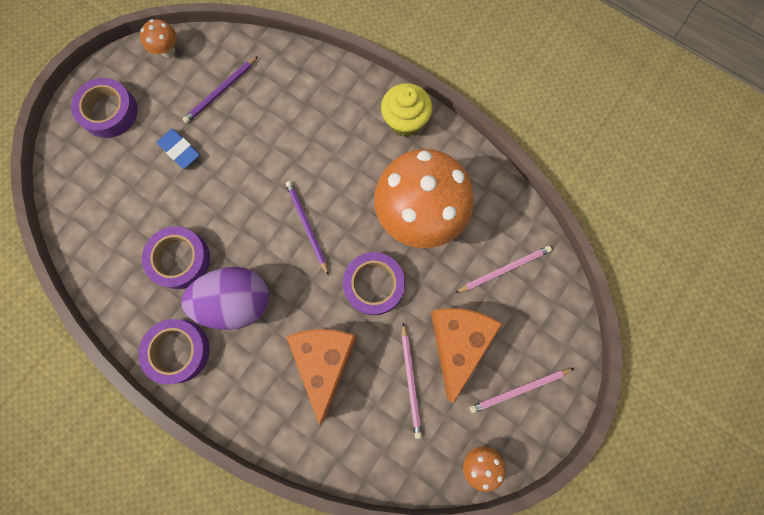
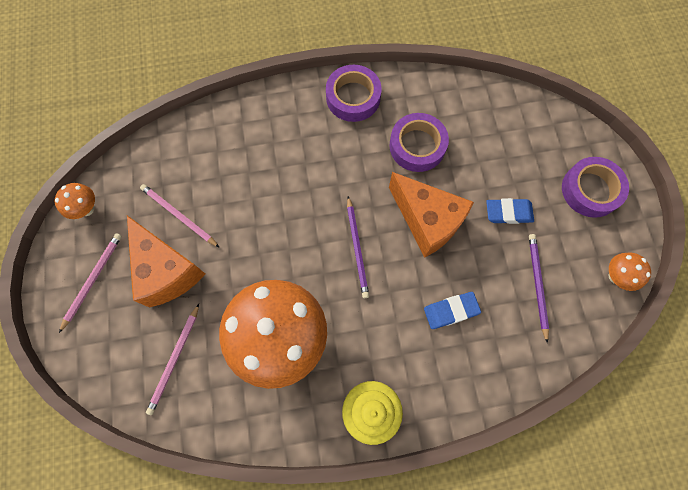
camera: 135 degrees right, 5 degrees down
(236, 302) = (349, 156): purple egg -> none
(292, 128) = (451, 311): none -> blue eraser
(307, 226) = (357, 248): purple pencil -> purple pencil turned 60 degrees clockwise
(325, 361) = (251, 175): orange cheese -> orange cheese (427, 221)
(374, 285) = (266, 254): purple tape -> none

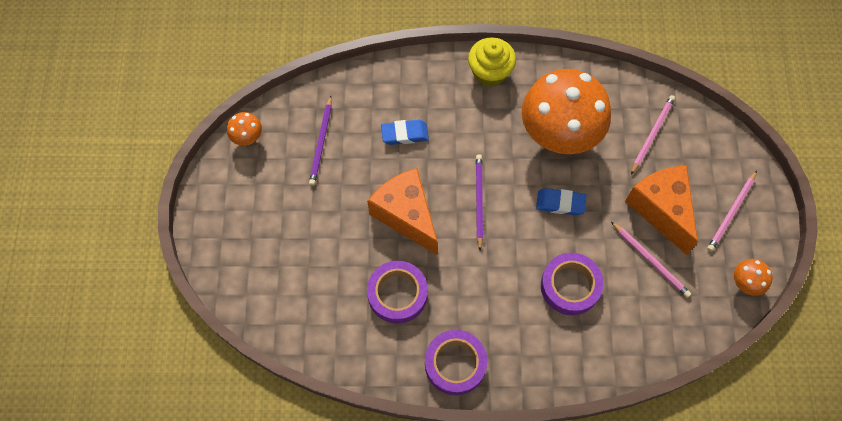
camera: 170 degrees left, 5 degrees down
(508, 212) = (325, 210): blue eraser -> blue eraser (560, 203)
(590, 190) = (237, 218): purple tape -> purple tape (570, 286)

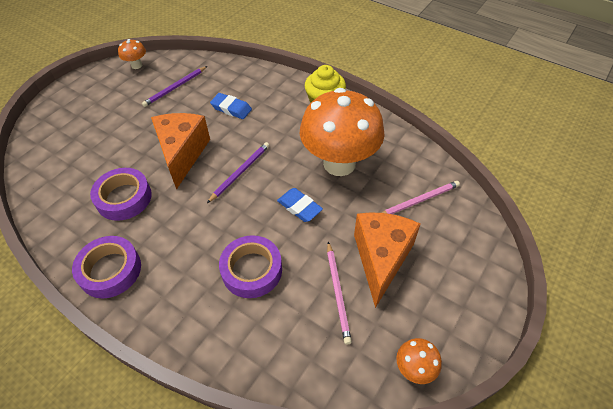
camera: 35 degrees right, 15 degrees down
(731, 212) = (446, 298): pink pencil -> none

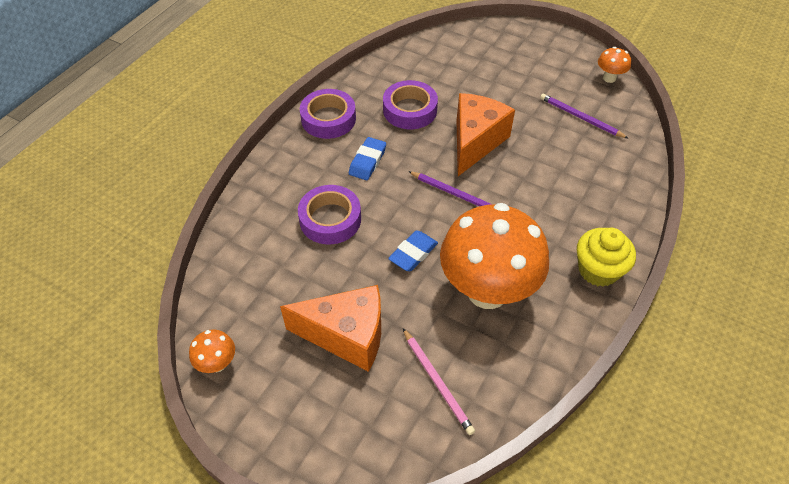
camera: 85 degrees right, 0 degrees up
(182, 154) = (475, 142): orange cheese -> orange cheese turned 60 degrees counterclockwise
(231, 108) = (559, 173): blue eraser -> blue eraser (367, 161)
(338, 293) = (304, 294): pink pencil -> none

